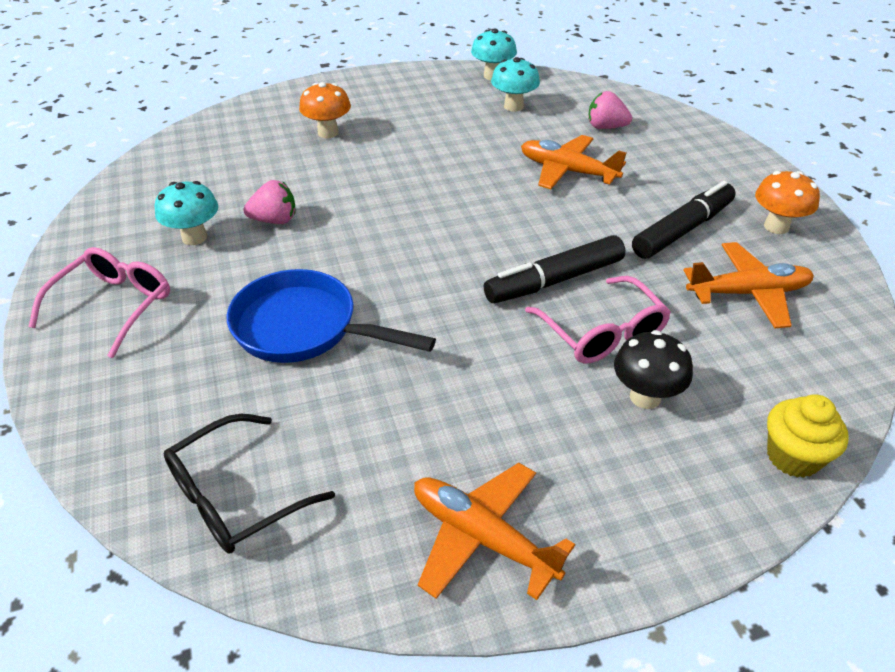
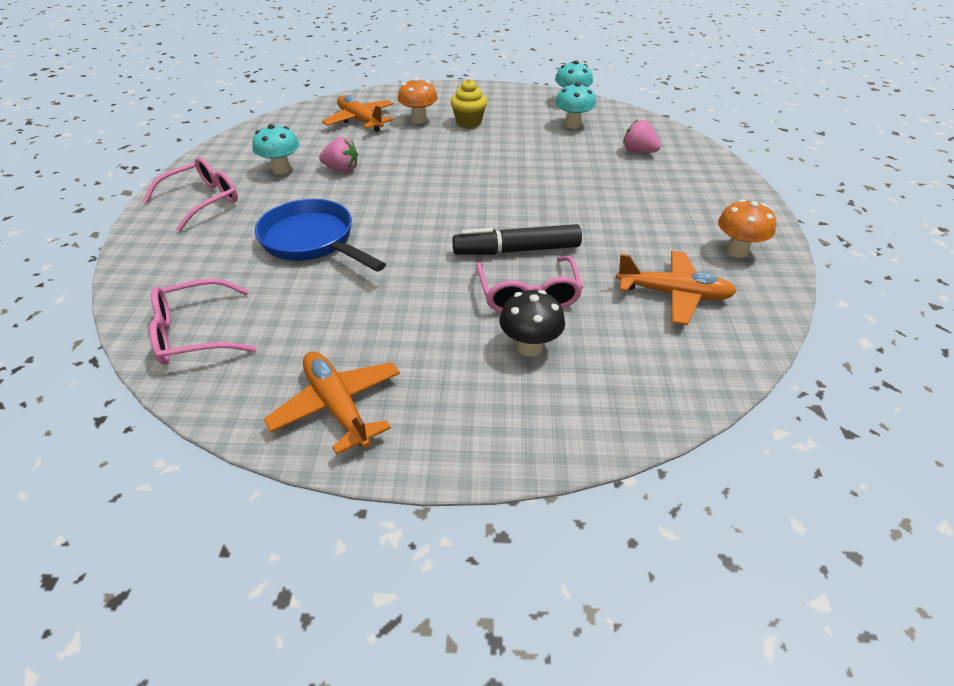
camera: 20 degrees right, 0 degrees up
(237, 496) = (196, 333): black glasses -> pink glasses
(567, 171) = (583, 177): orange plane -> orange plane (360, 121)
(682, 230) = (650, 237): black marker -> none
(793, 457) = (623, 422): yellow cupcake -> yellow cupcake (469, 122)

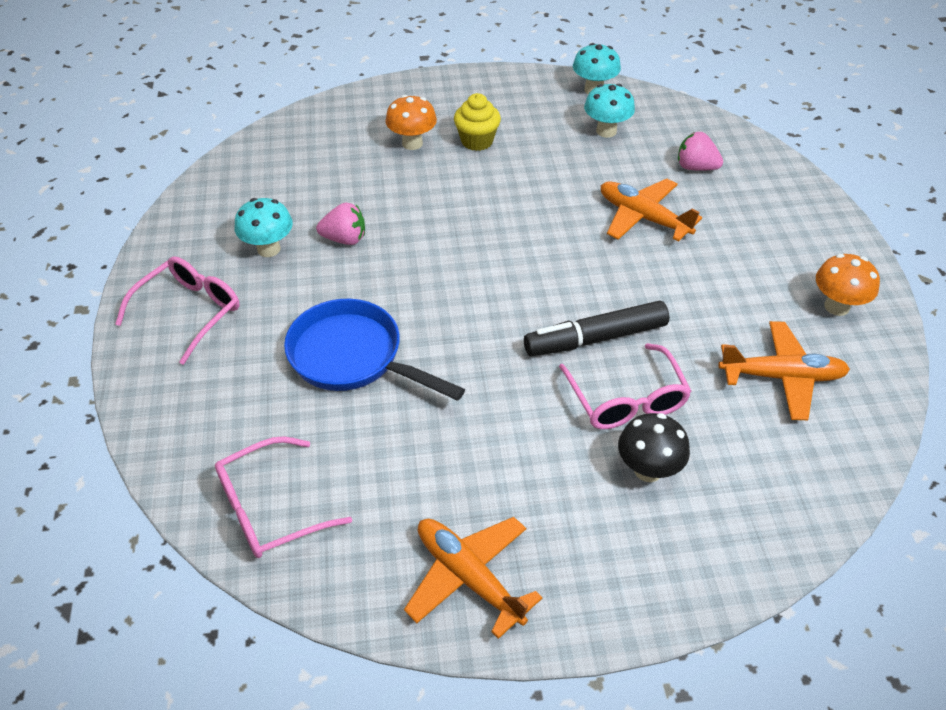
camera: 10 degrees left, 5 degrees up
(360, 121) = (337, 153): orange plane -> orange plane (643, 217)

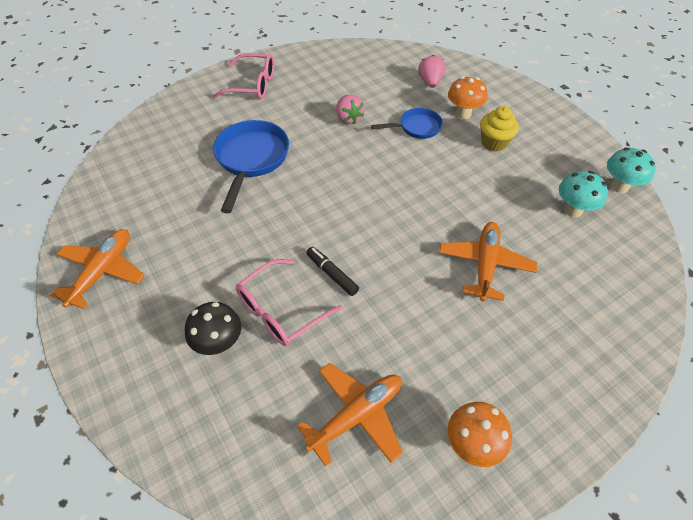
camera: 65 degrees right, 5 degrees up
(269, 249) = (319, 92): turquoise mushroom -> none
(271, 508) = (128, 170): pink glasses -> none
(407, 188) = (416, 127): none -> blue pan
(595, 338) = (332, 274): black marker -> black marker, size x0.58
(695, 167) = (579, 283): pink strawberry -> pink strawberry (430, 82)
(782, 377) = (357, 415): orange plane -> orange plane turned 105 degrees counterclockwise

